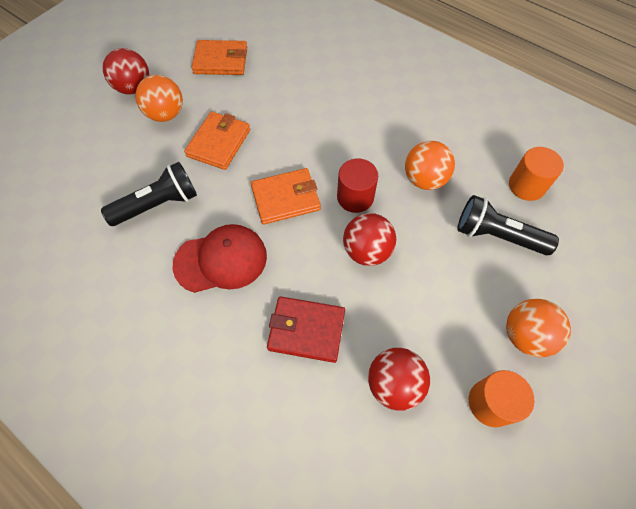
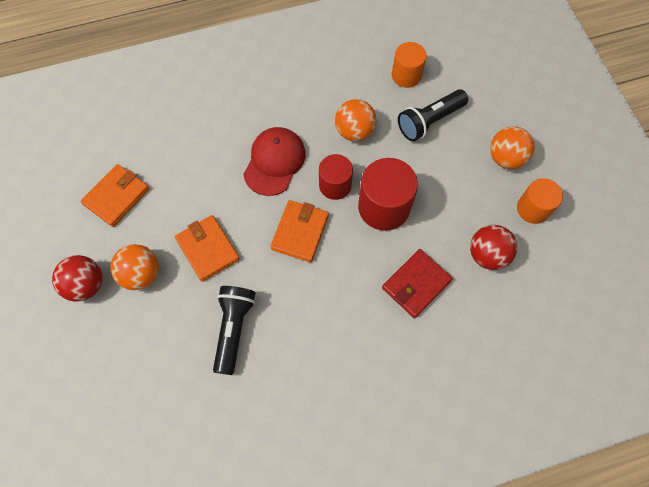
camera: 55 degrees left, 5 degrees up
(221, 260) = (320, 309): red cap -> red cap (274, 162)
(367, 251) = (384, 207): red ball -> red cylinder

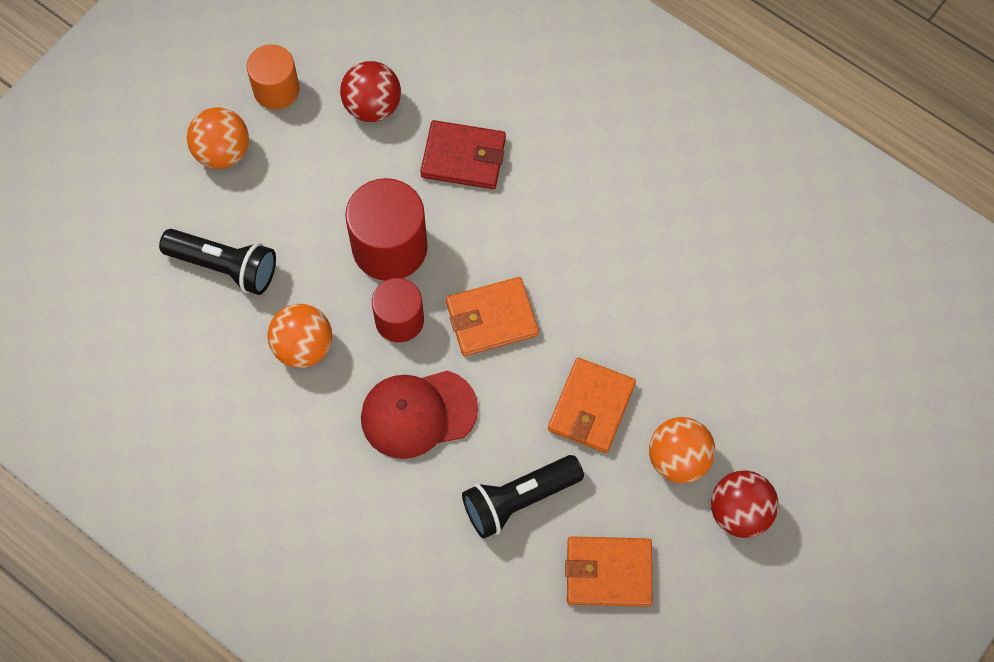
camera: 125 degrees left, 0 degrees up
(234, 329) = (659, 309): black flashlight -> black flashlight (519, 500)
(406, 75) = (166, 337): orange cylinder -> none

